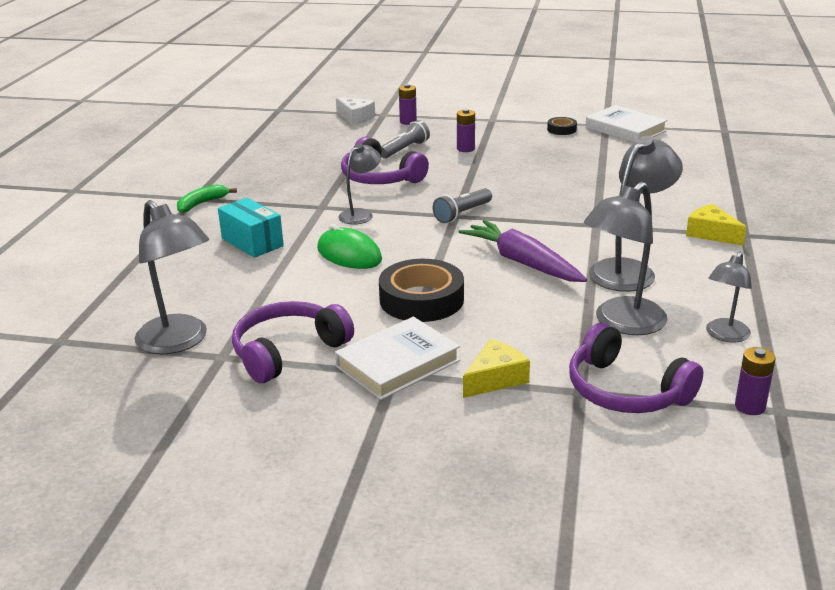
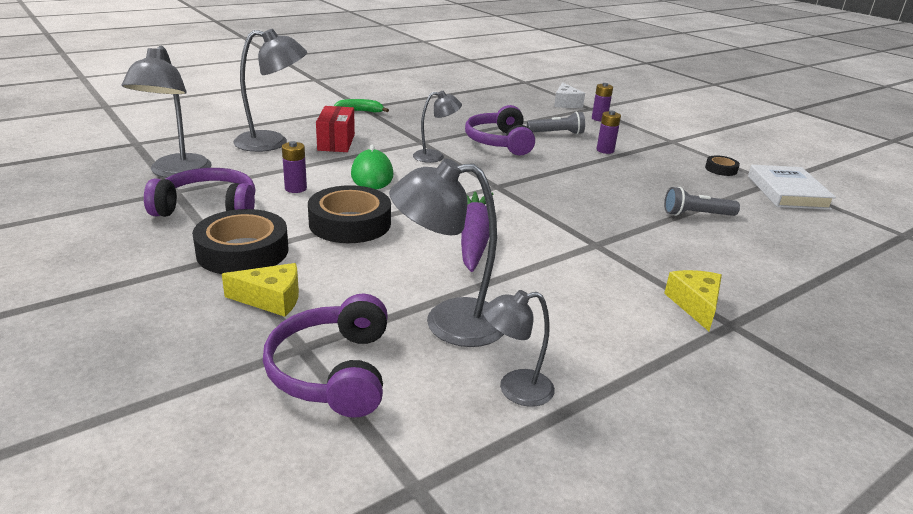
camera: 40 degrees right, 0 degrees up
(252, 242) = (336, 142): turquoise box -> red box
(398, 364) = (243, 251): white book -> black tape
(462, 214) = (504, 187): grey flashlight -> grey flashlight (696, 214)
(629, 270) = (548, 290): grey lamp -> grey lamp (272, 143)
(750, 406) = (398, 462): purple battery -> purple battery (295, 188)

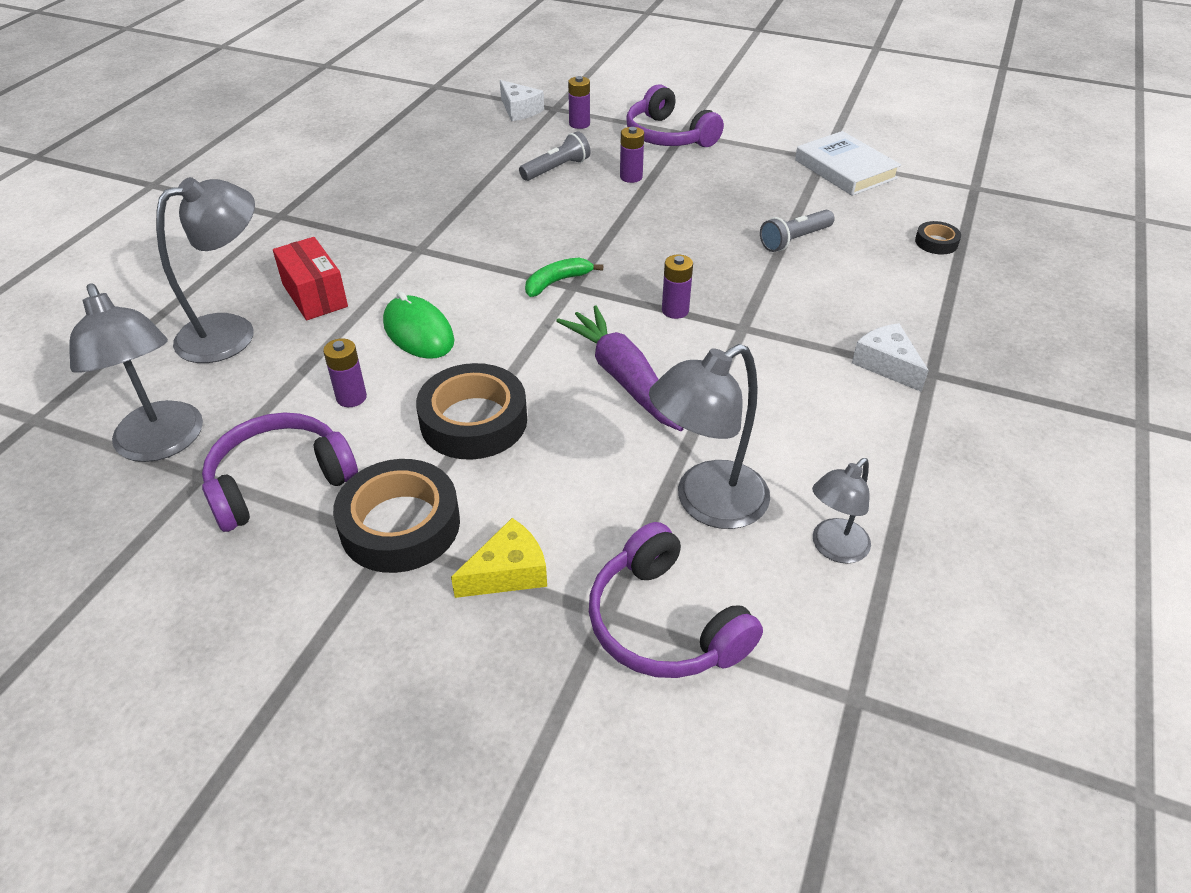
camera: 30 degrees left, 15 degrees up
(360, 111) = (284, 225): green banana -> green banana (557, 282)
(435, 156) = (460, 268): grey lamp -> none
(499, 142) = (508, 211): purple headphones -> purple headphones (668, 136)
(554, 219) = (675, 310): none -> purple battery
(695, 305) = (886, 364): yellow cheese -> white cheese
(721, 169) = (763, 159): black tape -> black tape (936, 242)

